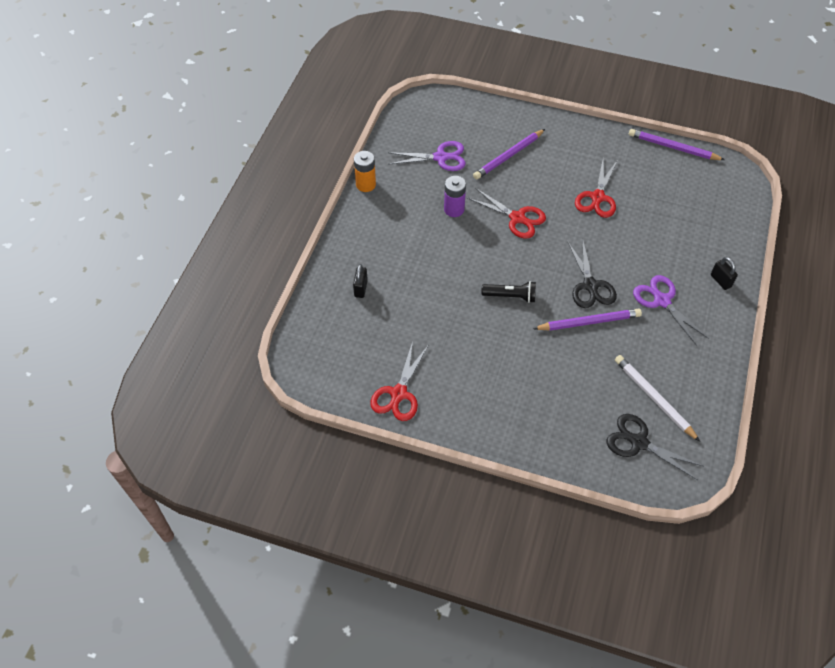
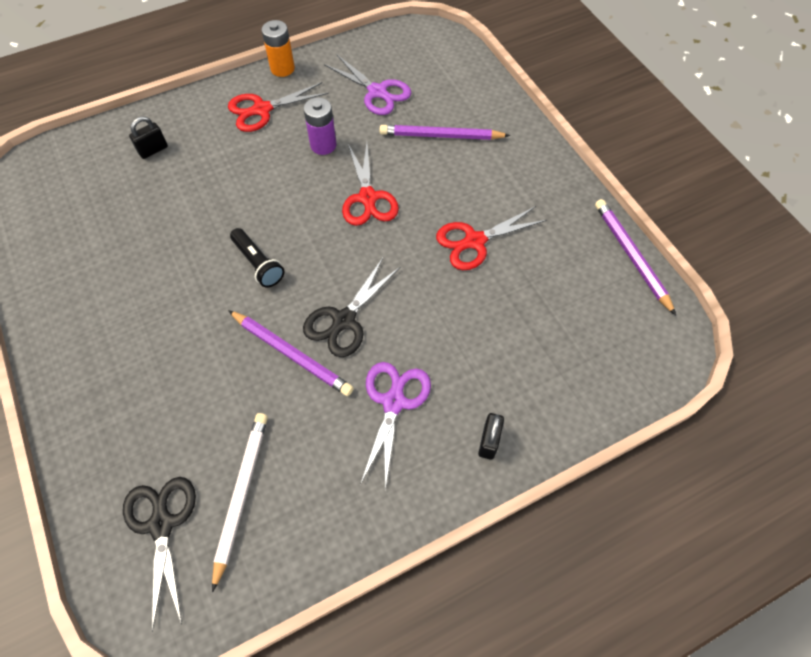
camera: 45 degrees right, 5 degrees up
(399, 393) = (49, 264): red scissors -> red scissors (262, 110)

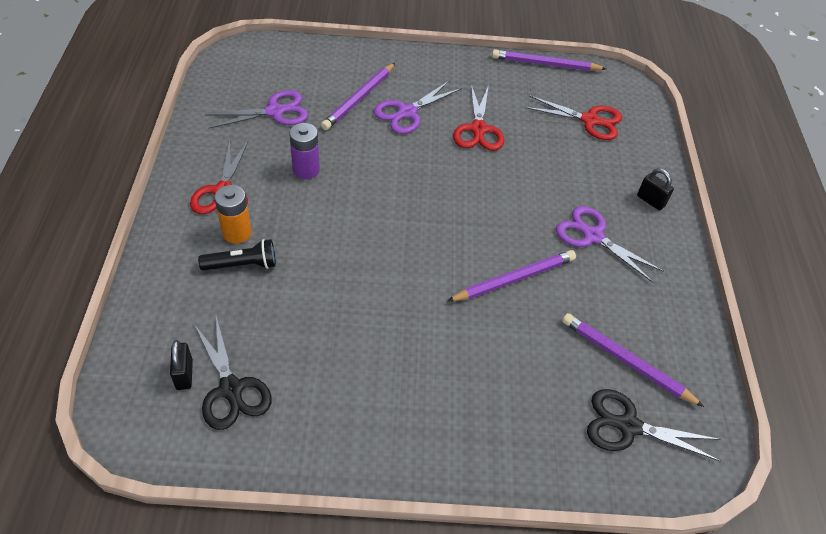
camera: 65 degrees left, 10 degrees down
(153, 150) = (200, 292): black padlock -> black padlock (184, 374)
(241, 494) = (626, 361): white pencil -> purple pencil
(258, 264) = (406, 265): black flashlight -> black flashlight (242, 265)
(282, 68) = (182, 157): orange battery -> orange battery (237, 232)
(344, 320) = (502, 233): black scissors -> black scissors (231, 389)
(368, 198) = (388, 167): red scissors -> red scissors (589, 120)
(452, 177) = (407, 112): none -> purple scissors

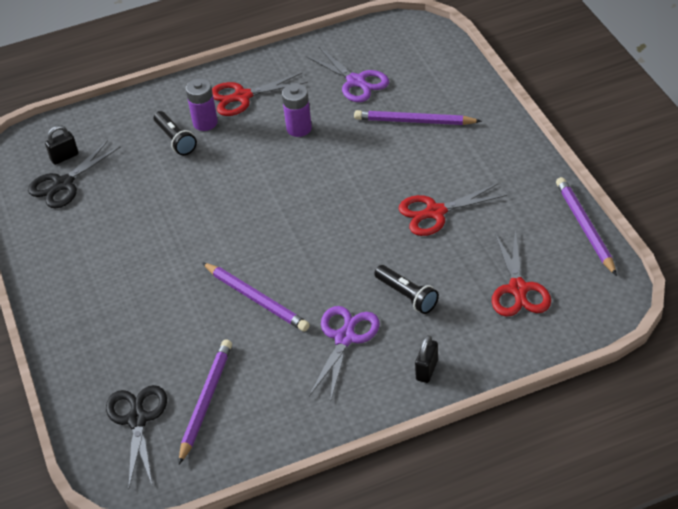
camera: 75 degrees right, 5 degrees down
(237, 232) = (205, 123): orange battery -> purple battery
(407, 112) = (420, 158): purple scissors -> none
(564, 181) = (407, 296): none -> black flashlight

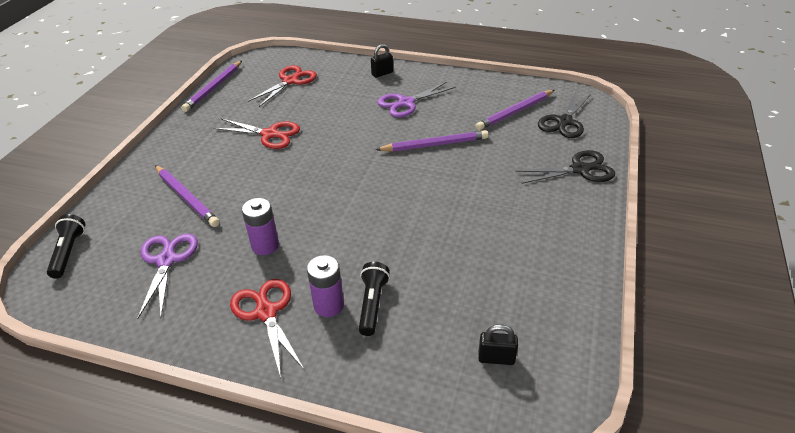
camera: 145 degrees left, 5 degrees down
(64, 184) = (516, 323): black scissors -> black scissors (580, 169)
(242, 97) = (266, 312): red scissors -> red scissors turned 135 degrees counterclockwise
(256, 299) = (435, 145): purple pencil -> purple pencil turned 90 degrees clockwise
(407, 296) = (347, 104): black flashlight -> black flashlight (69, 252)

